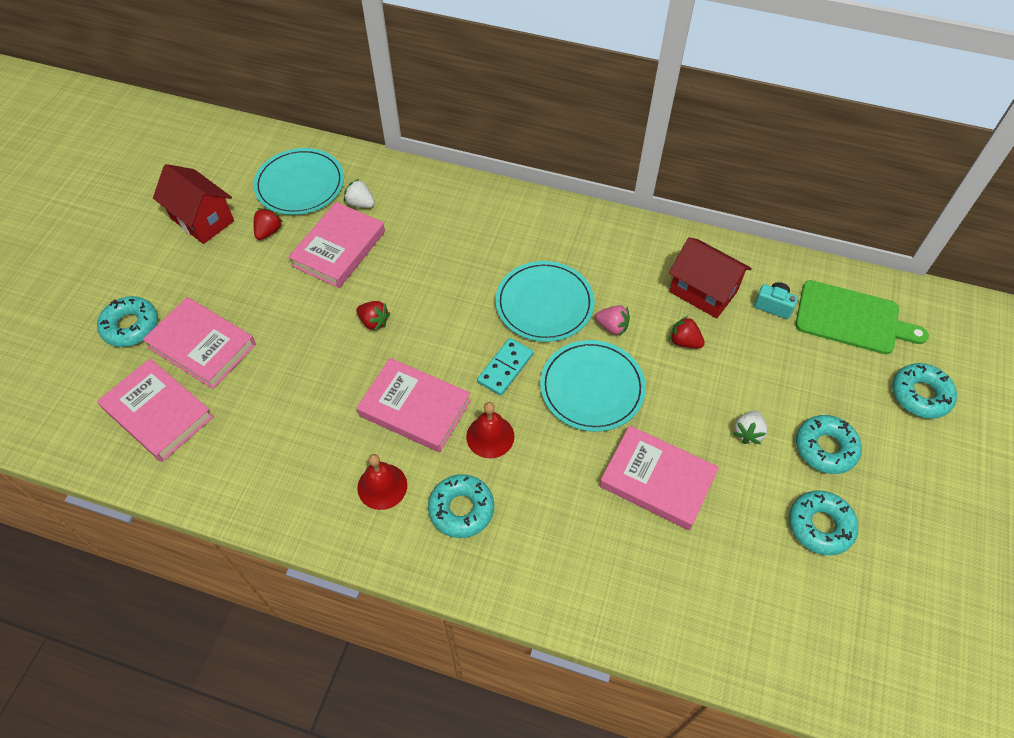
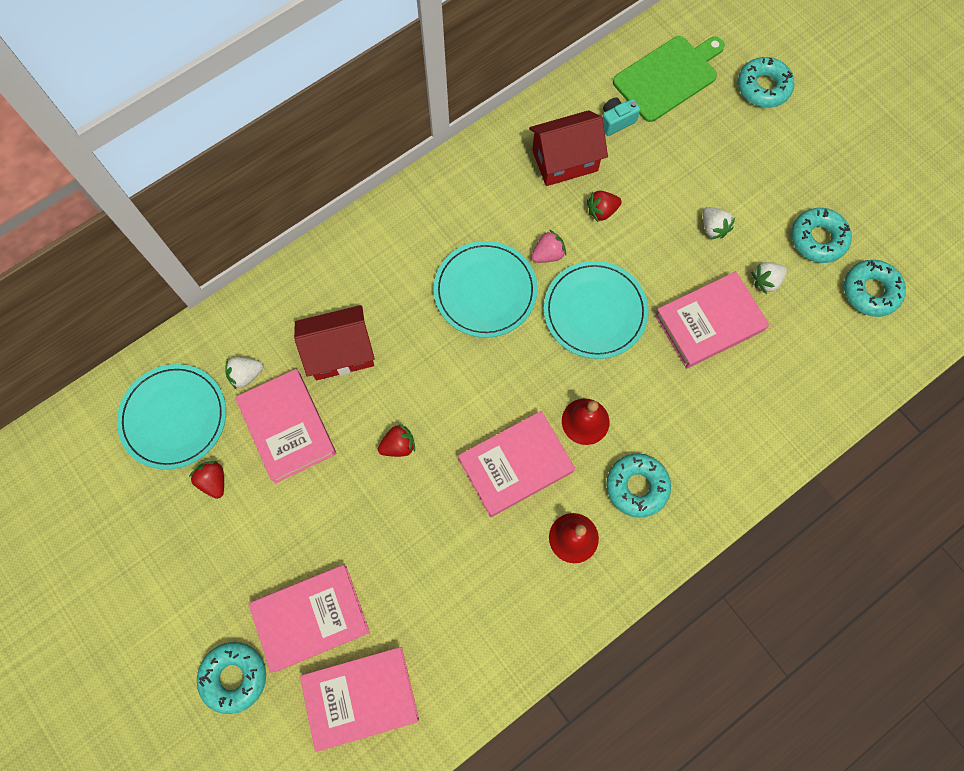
camera: 55 degrees left, 15 degrees up
(202, 220) = (145, 538): red house -> red house (340, 352)
(505, 368) = (528, 366): turquoise domino -> none
(737, 504) = (765, 281): none -> white strawberry
(825, 448) = (761, 185): turquoise donut -> turquoise donut (870, 291)

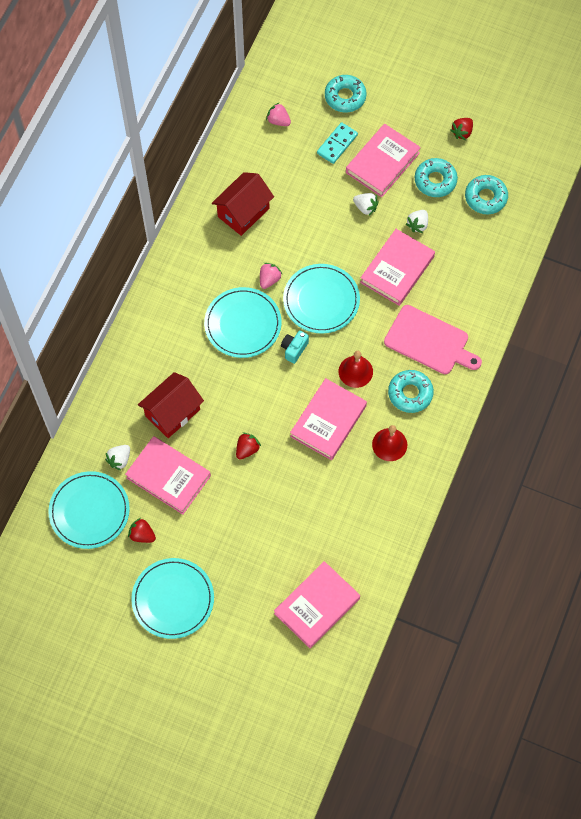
camera: 30 degrees left, 5 degrees down
(198, 583) = (173, 599): none -> turquoise plate
(234, 677) = (232, 638): turquoise donut -> none
(311, 617) = (257, 579): pink book -> pink book (382, 163)
(602, 211) = (287, 233): red strawberry -> red strawberry (462, 132)
(616, 121) = (261, 168): turquoise camera -> turquoise camera (294, 349)
(668, 77) = (278, 121): green cutting board -> pink strawberry
(698, 434) = (429, 341): none -> pink cutting board
(722, 137) = (337, 144): none -> turquoise domino

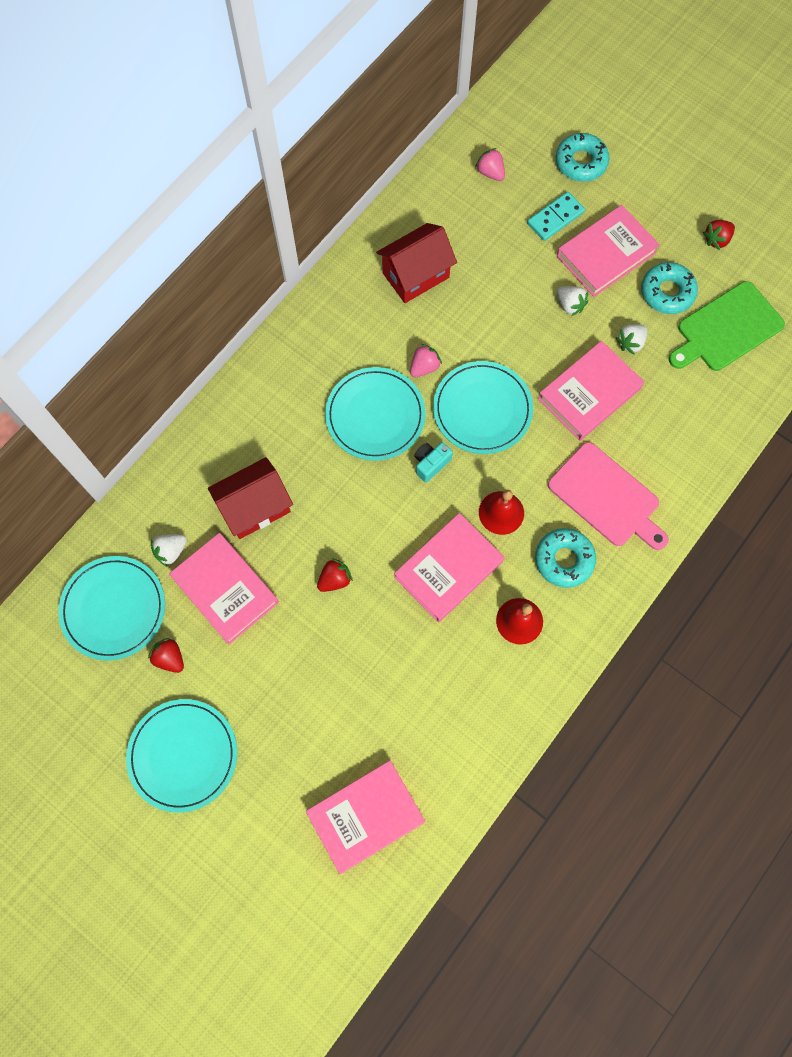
camera: 15 degrees right, 5 degrees up
(485, 197) = (726, 329): turquoise donut -> green cutting board

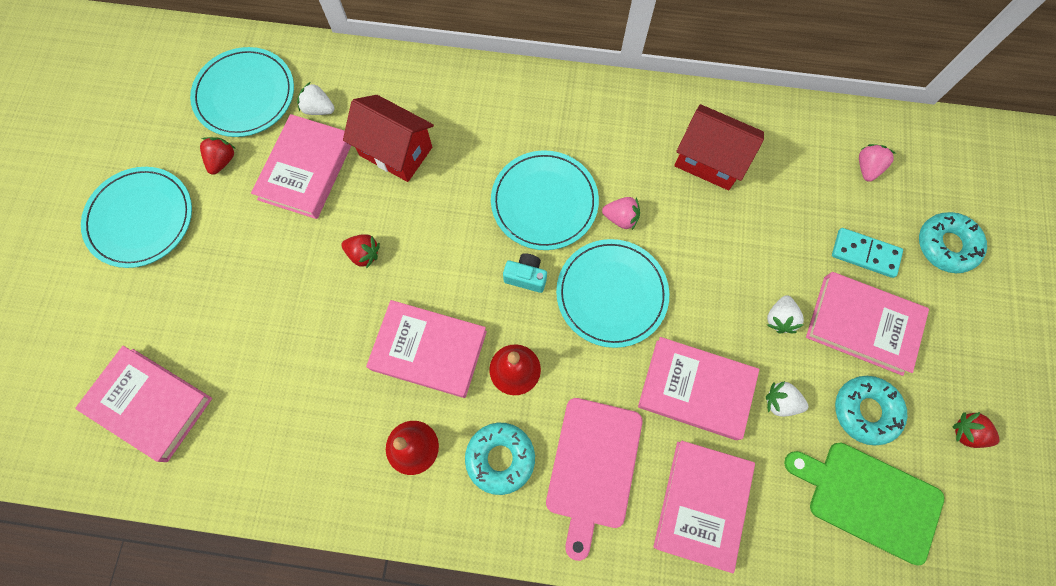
camera: 60 degrees right, 0 degrees up
(673, 438) = (702, 504): none -> pink book

